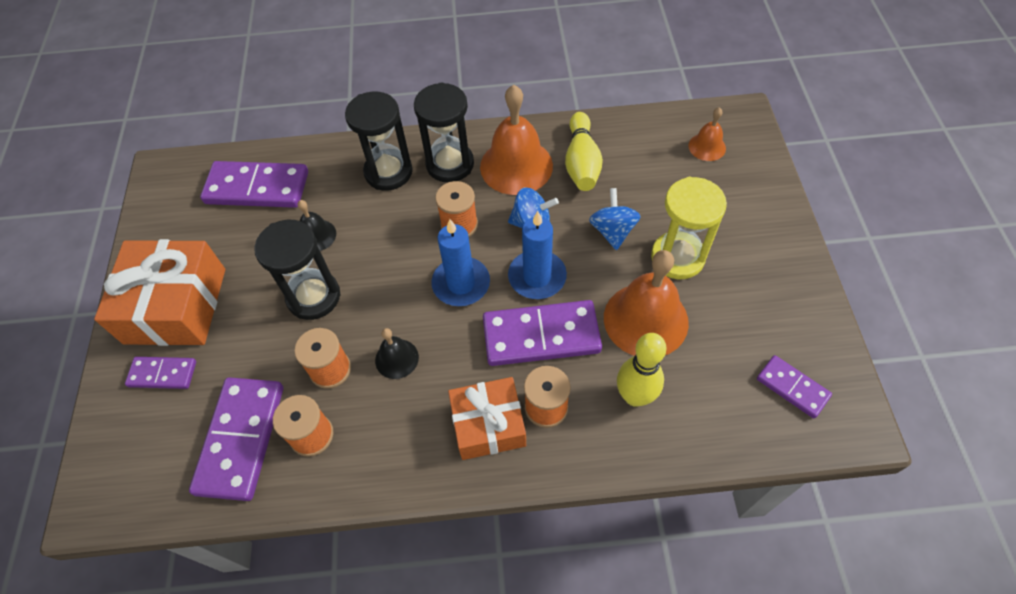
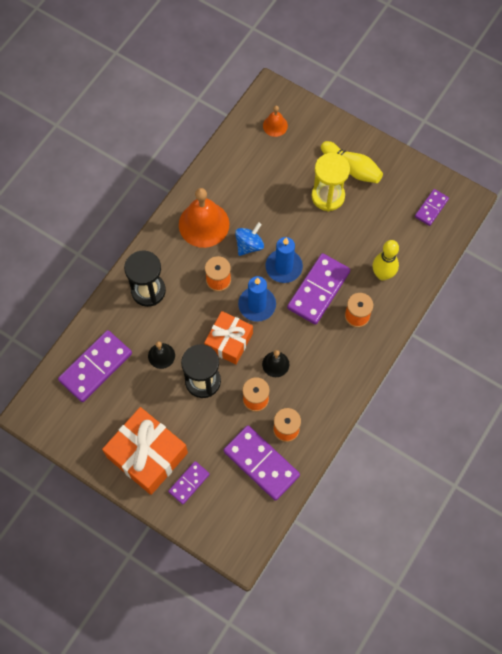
camera: 55 degrees left, 10 degrees up
(450, 164) = (171, 256): black hourglass -> none
(488, 425) = (345, 347): orange gift -> orange gift (229, 341)
(581, 162) = (231, 191): yellow bowling pin -> yellow bowling pin (352, 168)
(612, 231) = (287, 212): blue spinning top -> none
(645, 319) = (349, 238): orange bell -> none
(792, 387) = (431, 208): purple domino -> purple domino turned 45 degrees counterclockwise

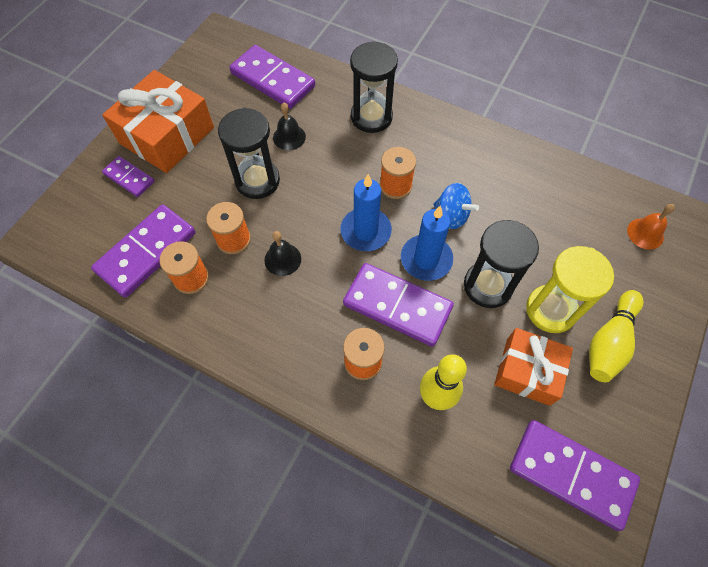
camera: 85 degrees right, 5 degrees down
(204, 224) = (471, 163): orange bell -> none
(229, 341) = (312, 204): orange gift -> orange gift (527, 371)
(307, 231) = (488, 286): none -> black hourglass
(431, 208) = (571, 474): purple domino -> purple domino, size x1.81

